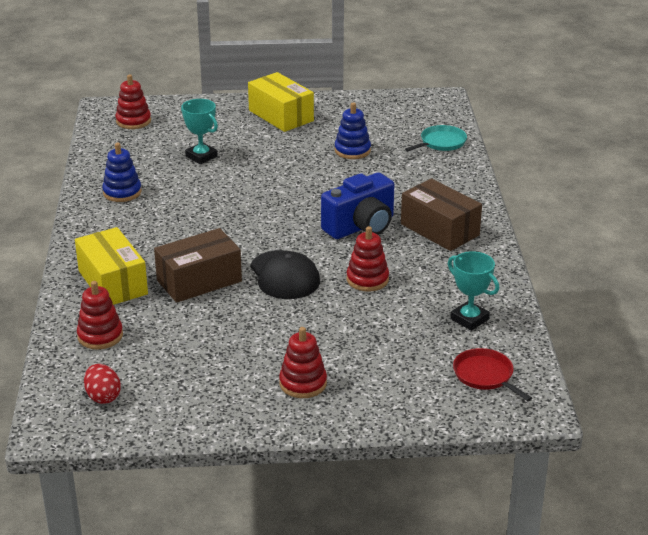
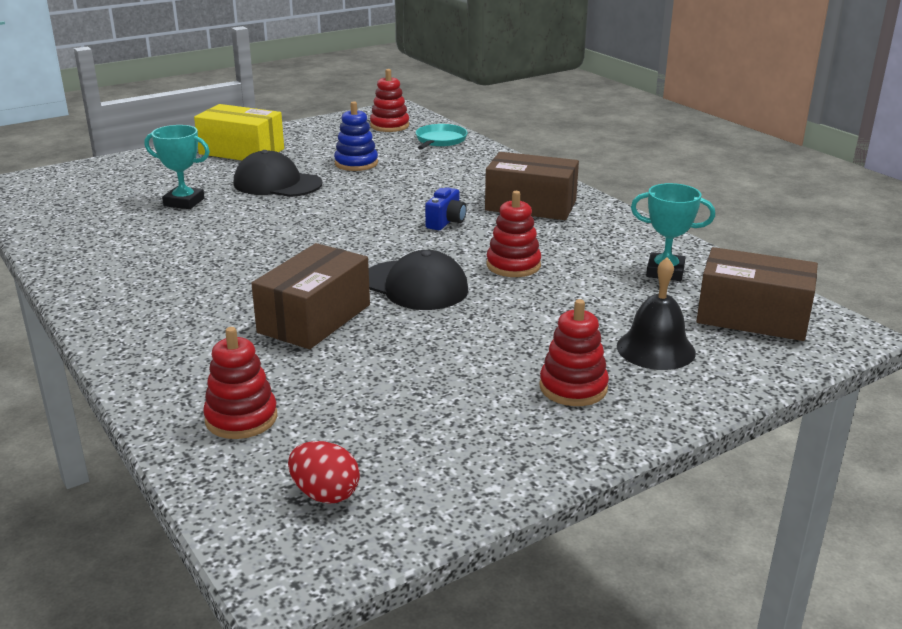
camera: 30 degrees left, 5 degrees down
(112, 282) = (196, 352): yellow box -> none
(122, 192) = (113, 256): blue stacking toy -> none
(133, 121) = (60, 188): red stacking toy -> red stacking toy (389, 126)
(277, 156) = (277, 184): none -> black cap
(361, 227) = (446, 222): blue camera -> blue camera, size x0.51
(387, 376) = (655, 349): none -> black bell
(485, 375) = (752, 317): red pan -> brown box

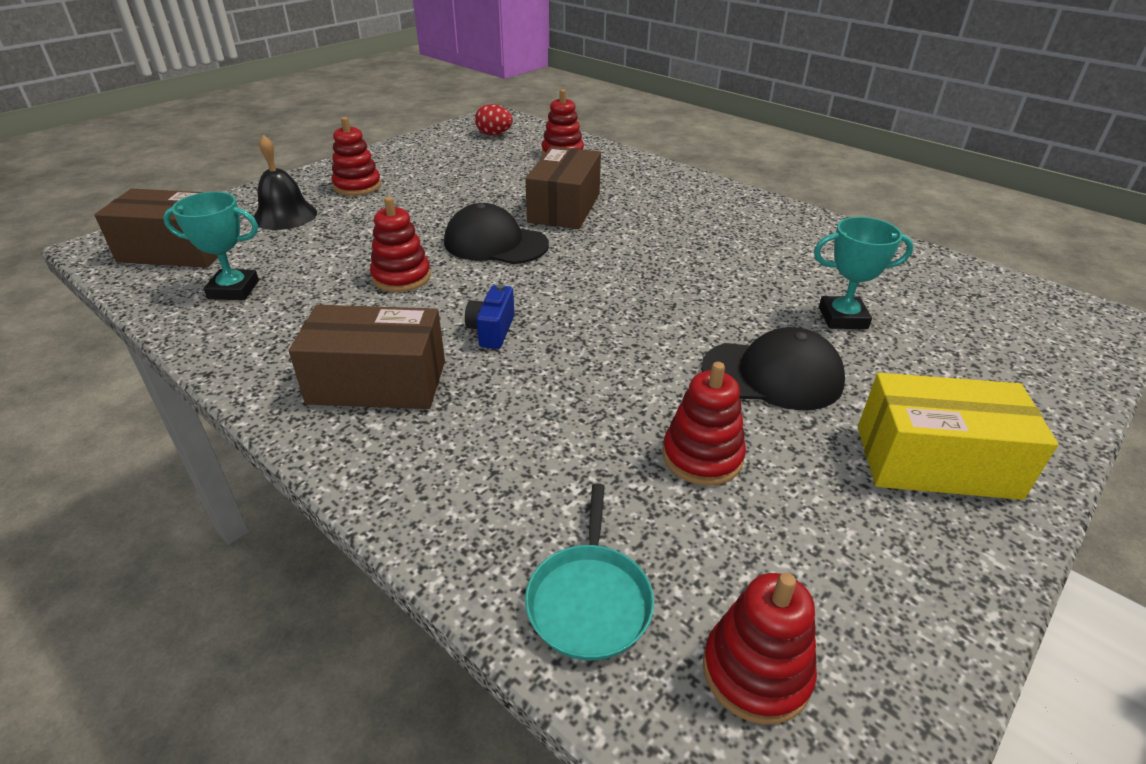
camera: 165 degrees right, 10 degrees up
(356, 163) = (702, 456): blue stacking toy -> red stacking toy

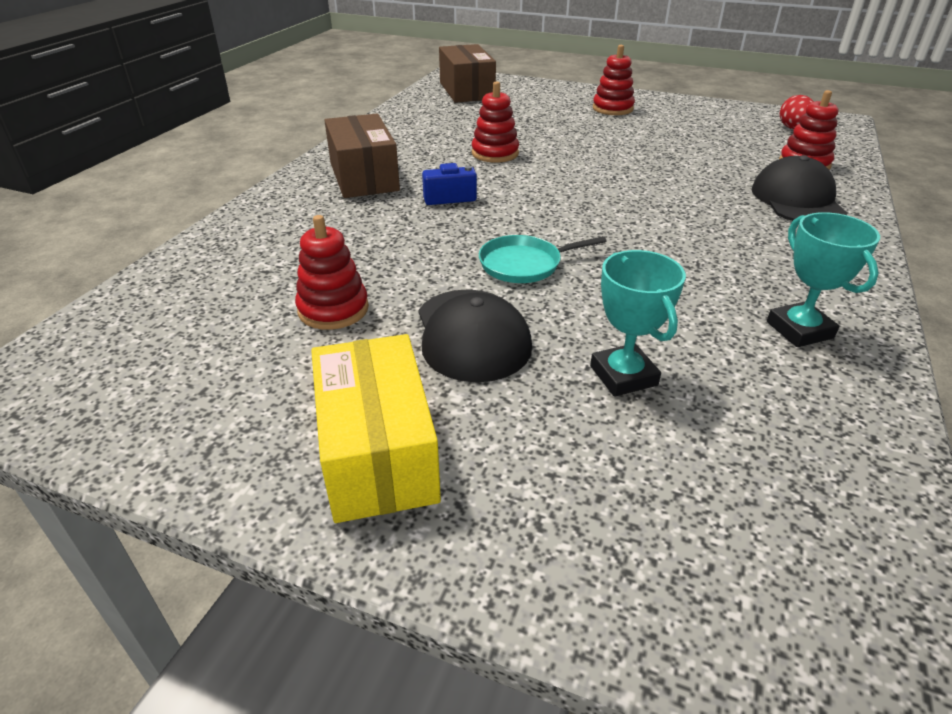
camera: 70 degrees right, 0 degrees up
(233, 290) = (435, 115): turquoise trophy -> turquoise trophy (799, 330)
(285, 215) = (541, 101): black bell -> none
(495, 243) = (581, 172): black cap -> black cap (797, 200)
(564, 208) = (684, 186): brown box -> none
(589, 600) = (178, 285): turquoise pan -> turquoise pan (524, 264)
(756, 672) = (118, 356): red stacking toy -> none

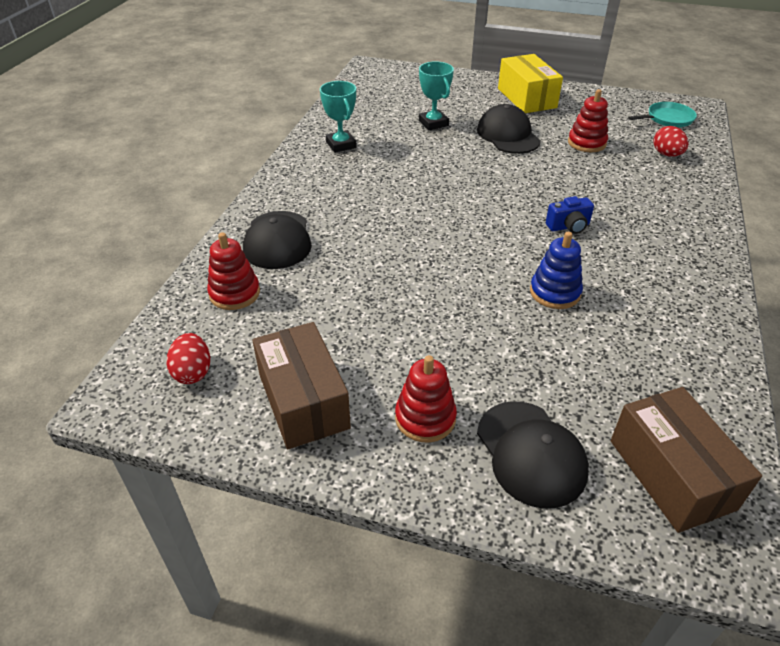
camera: 175 degrees right, 5 degrees up
(218, 280) = (666, 154): none -> red egg
(363, 177) = (659, 248): brown box -> brown box (303, 401)
(495, 153) = (555, 292): red stacking toy -> blue stacking toy
(524, 264) = (491, 173): turquoise pan -> turquoise pan (667, 119)
(546, 98) = (531, 453): none -> black cap

